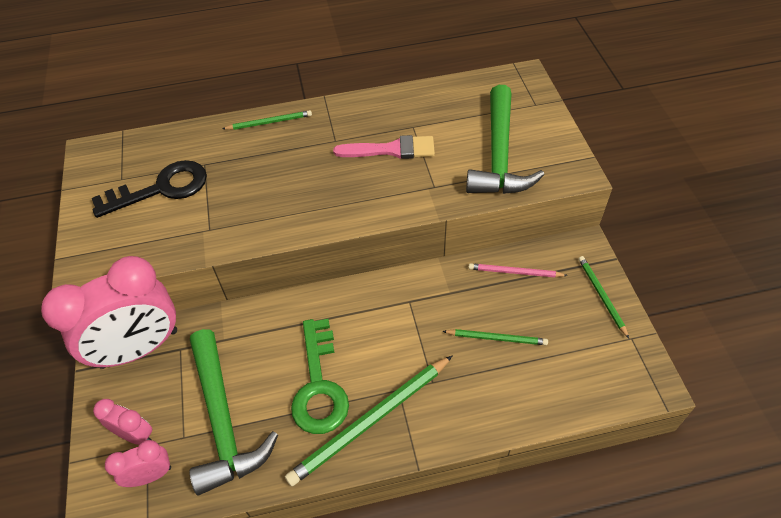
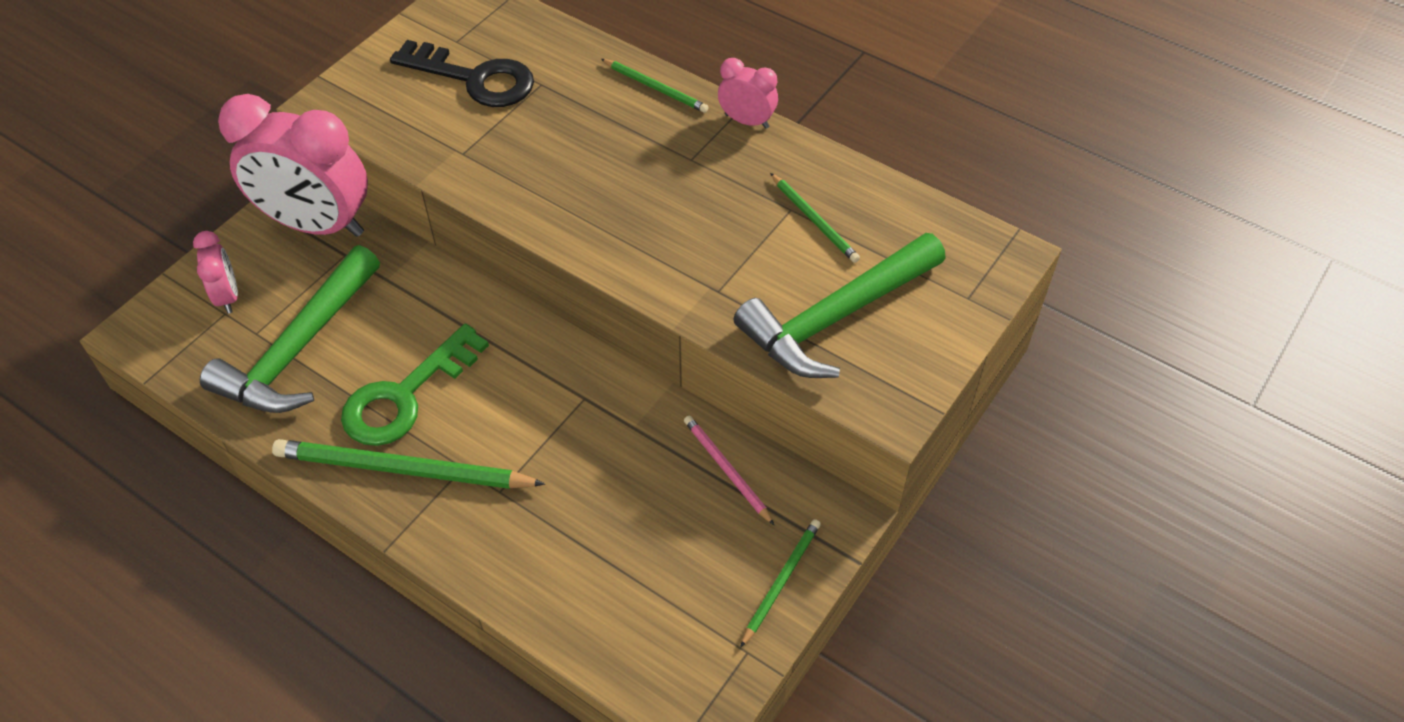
camera: 45 degrees right, 0 degrees up
(151, 475) = (198, 340): pink clock -> pink clock (747, 121)
(391, 150) = (731, 215): pink brush -> none
(497, 338) = (613, 513): green pencil -> green pencil (814, 220)

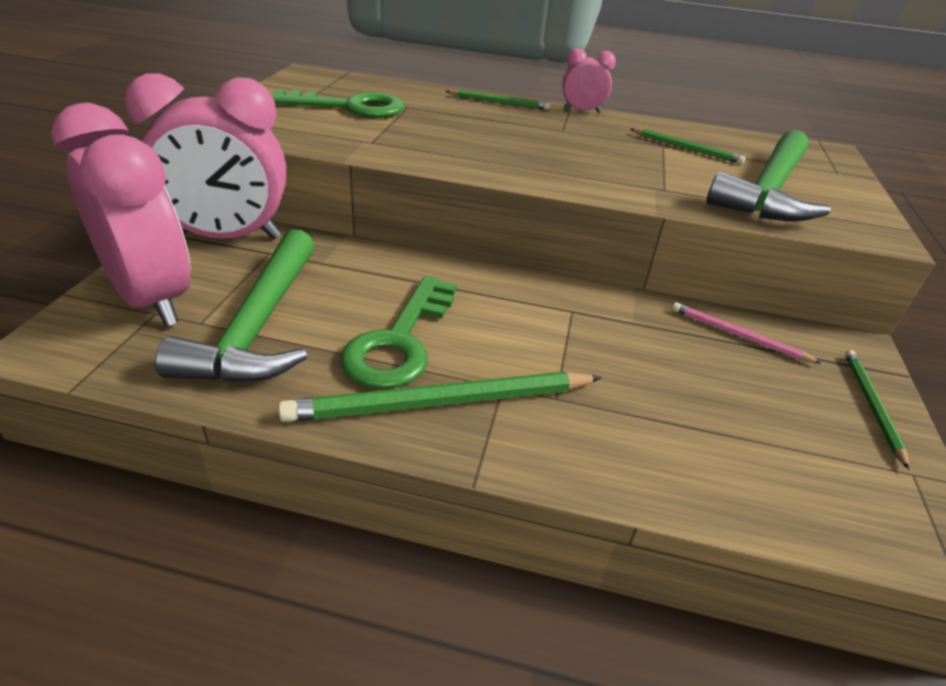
camera: 25 degrees left, 15 degrees down
(228, 296) = (153, 299): pink clock -> pink clock, size x2.18
(475, 78) = (349, 107): black key -> green key

